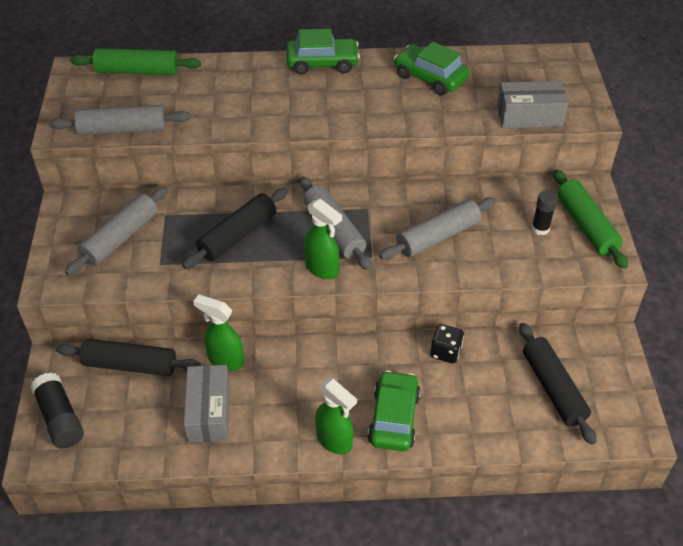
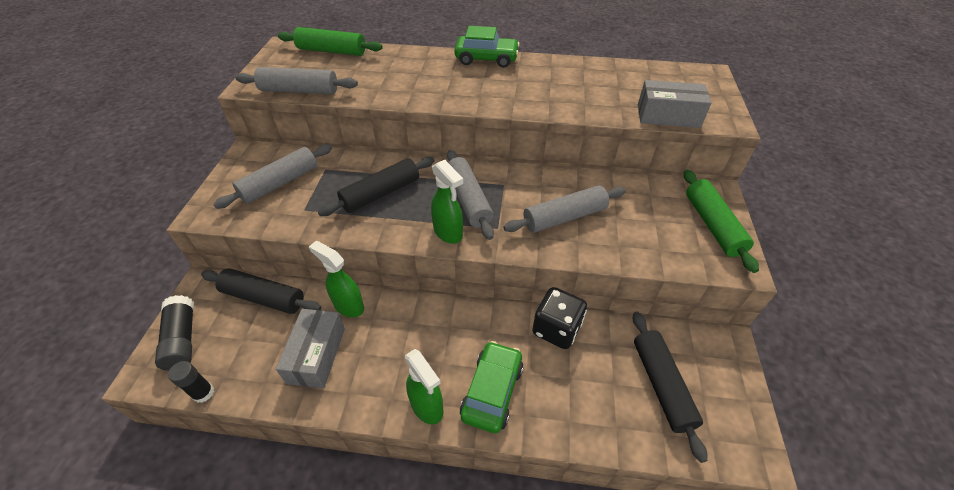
camera: 10 degrees right, 0 degrees up
(430, 78) = (578, 78): green car -> none
(445, 352) = (556, 329): black dice -> black dice, size x1.52
(540, 228) = (666, 222): black glue stick -> black glue stick (203, 393)

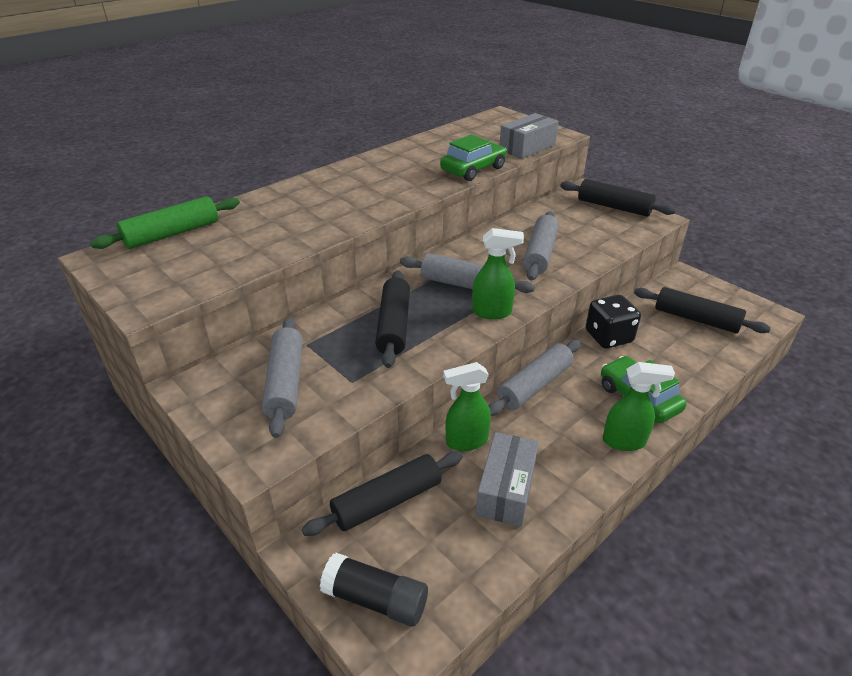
camera: 50 degrees left, 10 degrees down
(203, 393) = (474, 603): black glue stick -> none
(299, 91) = (216, 277): grey rolling pin -> grey rolling pin (534, 385)
(317, 355) = (506, 489): grey box -> grey box turned 60 degrees clockwise
(486, 59) = (338, 172): green car -> green car (473, 169)
(712, 225) = (614, 207): green rolling pin -> black rolling pin

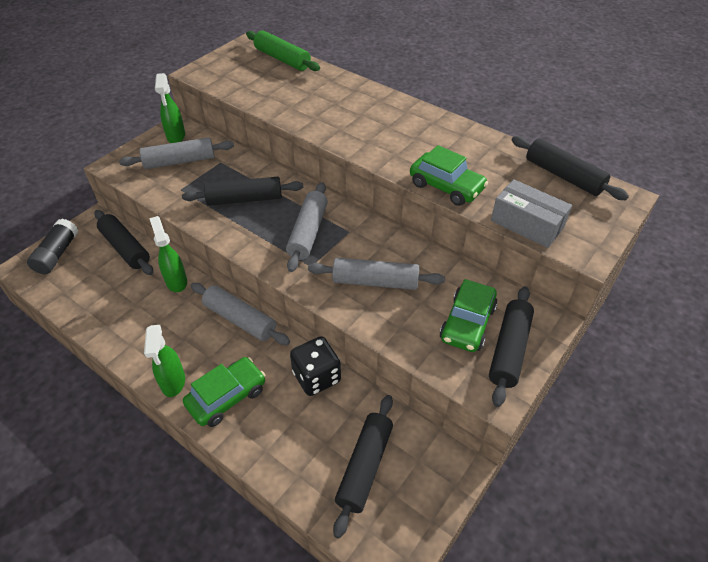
camera: 80 degrees right, 10 degrees up
(471, 127) = (563, 176): none -> black rolling pin
(492, 312) = (268, 253): green spray bottle -> green spray bottle (176, 136)
(506, 489) = (129, 307): grey box -> none
(588, 219) = (467, 323): none -> green car

